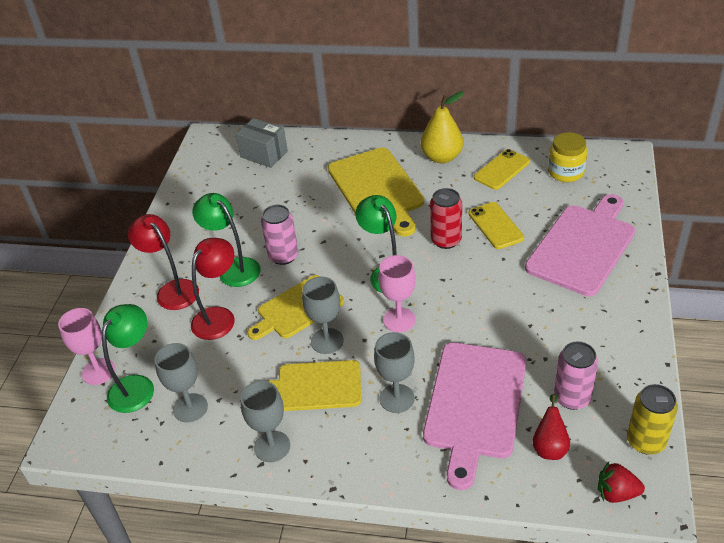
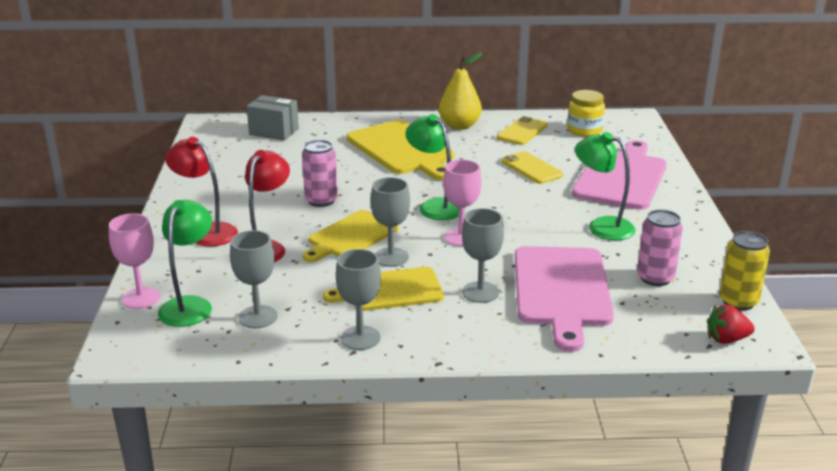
camera: 15 degrees left, 15 degrees down
(233, 268) = (270, 212): green lamp -> green lamp (602, 226)
(446, 240) = (486, 180): red can -> none
(549, 446) = (648, 313): red pear -> none

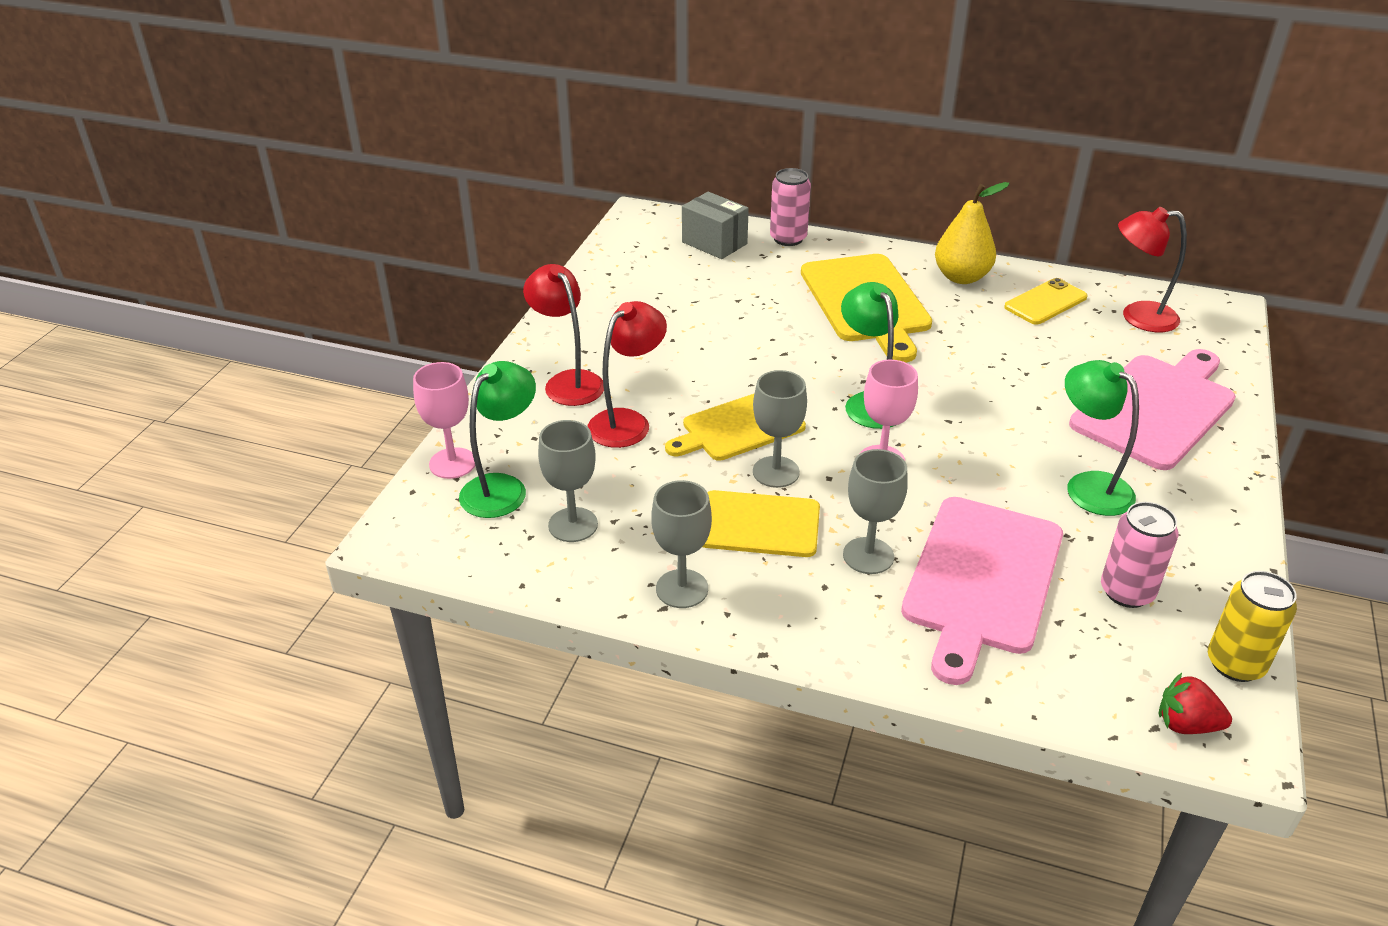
camera: 20 degrees right, 10 degrees up
(321, 200) = (726, 363): pink can -> pink can (788, 238)
(531, 168) = (1031, 367): yellow phone -> none
(584, 130) = (1137, 317): yellow jar -> red lamp

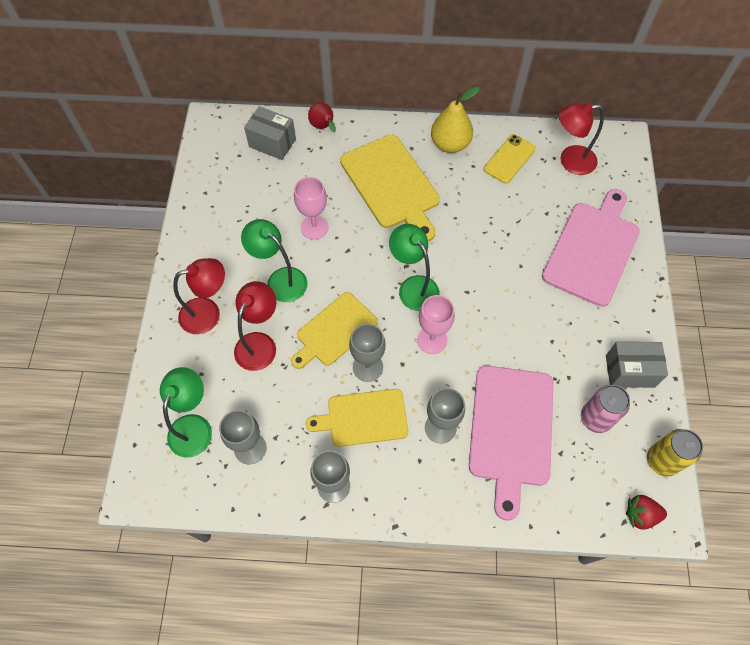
camera: 15 degrees left, 25 degrees up
(452, 463) = (153, 412): pink goblet -> pink goblet (314, 227)
(568, 381) = (208, 313): red lamp -> red lamp turned 120 degrees clockwise
(788, 238) = (323, 127): pink can -> red pear
(1088, 486) = (561, 332): green lamp -> green lamp (280, 279)
(1195, 548) = (629, 371): none -> grey box

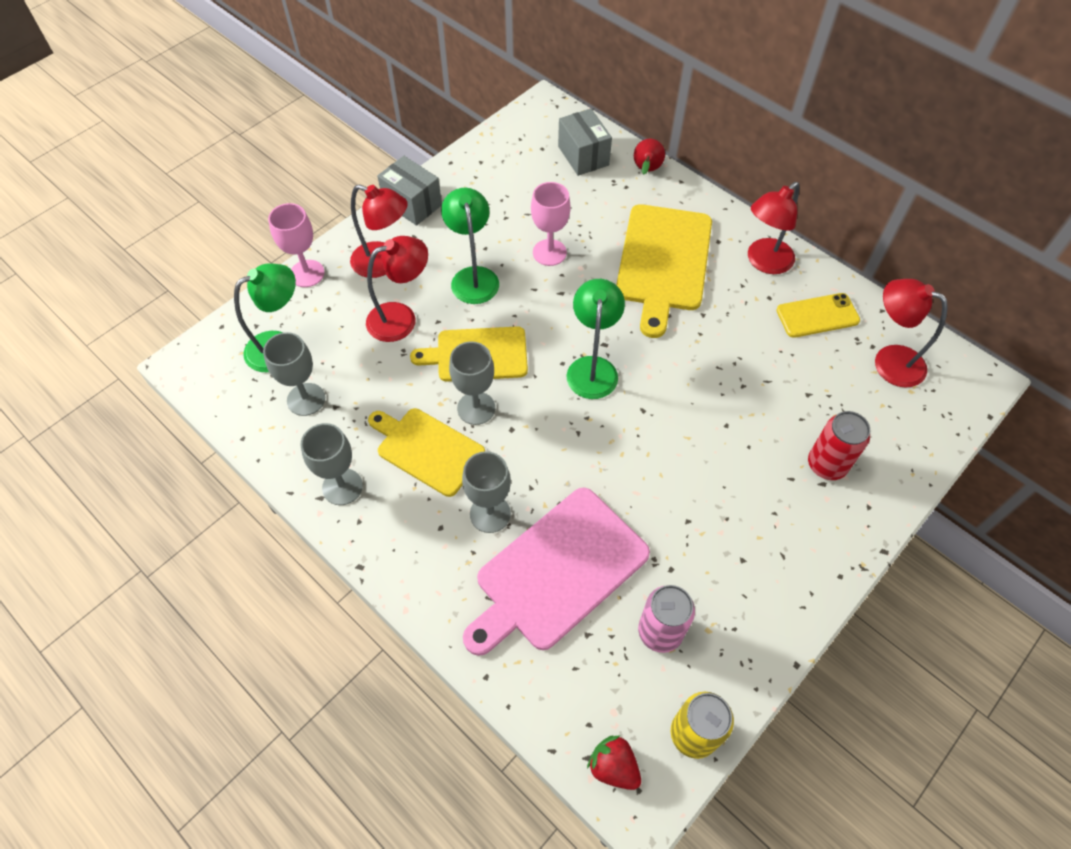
camera: 40 degrees right, 5 degrees down
(432, 340) = (562, 429): pink goblet -> pink goblet (307, 273)
(450, 144) = (764, 262): yellow pear -> red lamp
(592, 249) = (826, 465): pink cutting board -> red can
(629, 371) = (747, 616): grey box -> grey box (412, 204)

